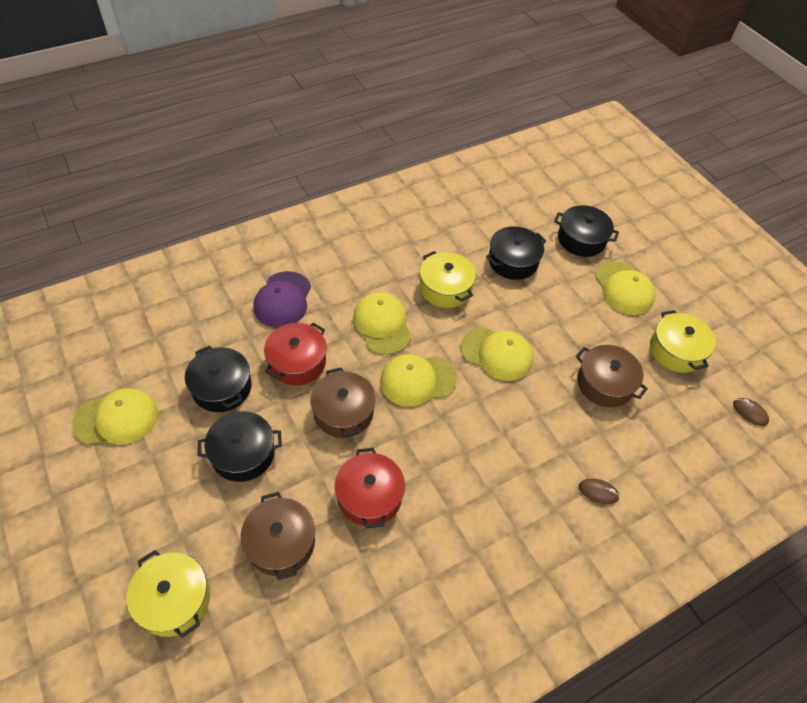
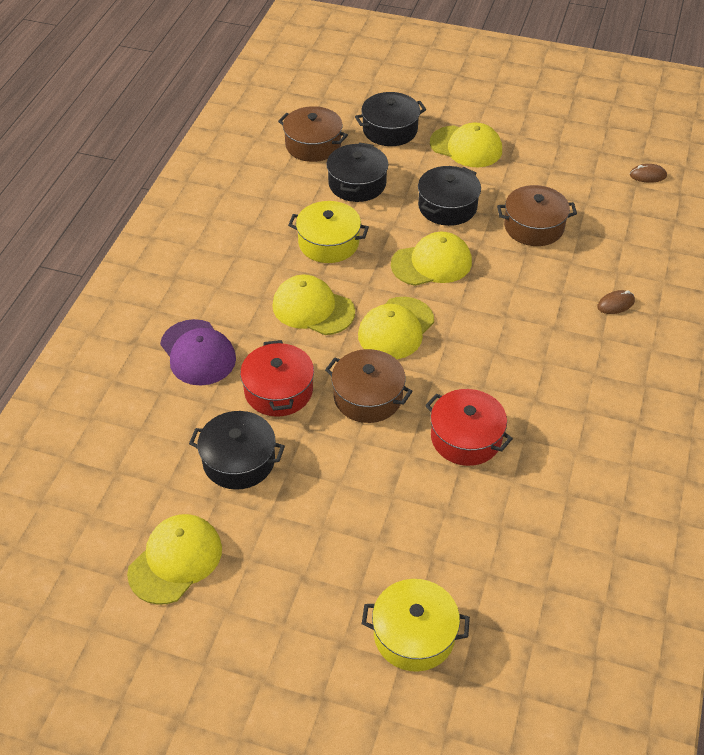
camera: 40 degrees left, 5 degrees down
(243, 453) = (327, 492): black pot -> black pot (447, 206)
(281, 543) = (442, 525): brown pot -> brown pot (313, 145)
(676, 351) = (554, 167): yellow pot -> none

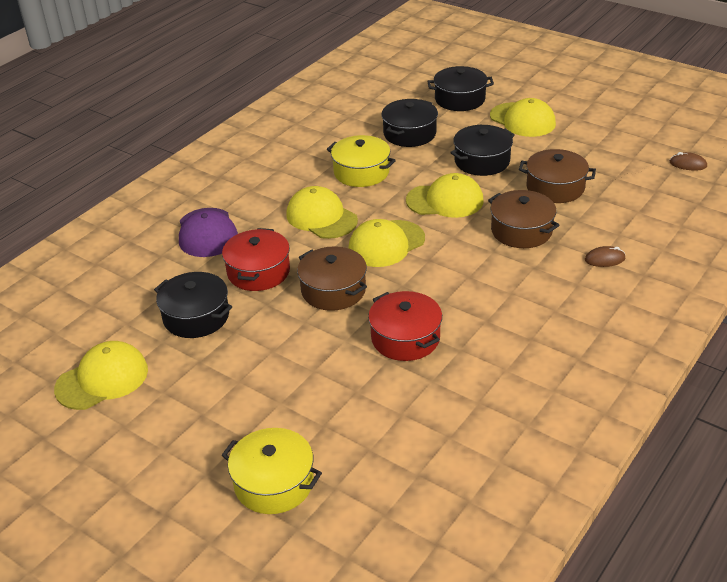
camera: 20 degrees right, 10 degrees down
(313, 145) = (386, 101): brown pot -> brown pot (521, 231)

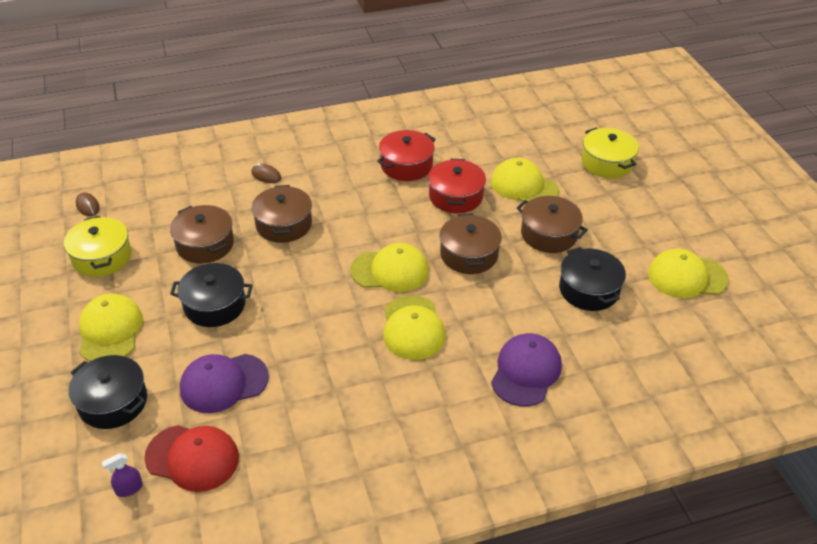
camera: 145 degrees left, 5 degrees up
(258, 272) = (511, 303): red pot -> red pot (406, 165)
(274, 349) = (549, 234): none -> brown pot
(361, 172) = (325, 360): yellow pot -> yellow pot (102, 257)
(377, 103) = (192, 458): none -> red cap
(392, 82) = (129, 489): none -> purple spray bottle
(409, 133) = (224, 383): black pot -> purple cap
(445, 201) = (298, 283): yellow cap -> yellow cap (524, 186)

